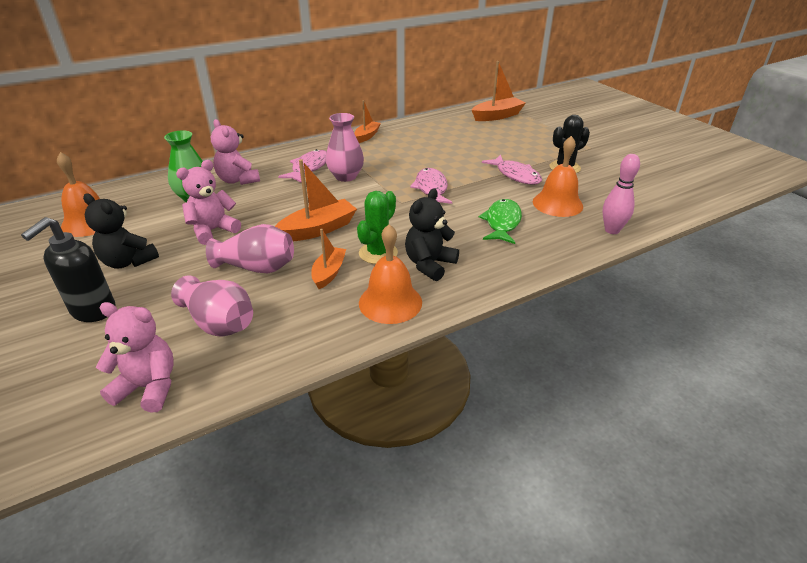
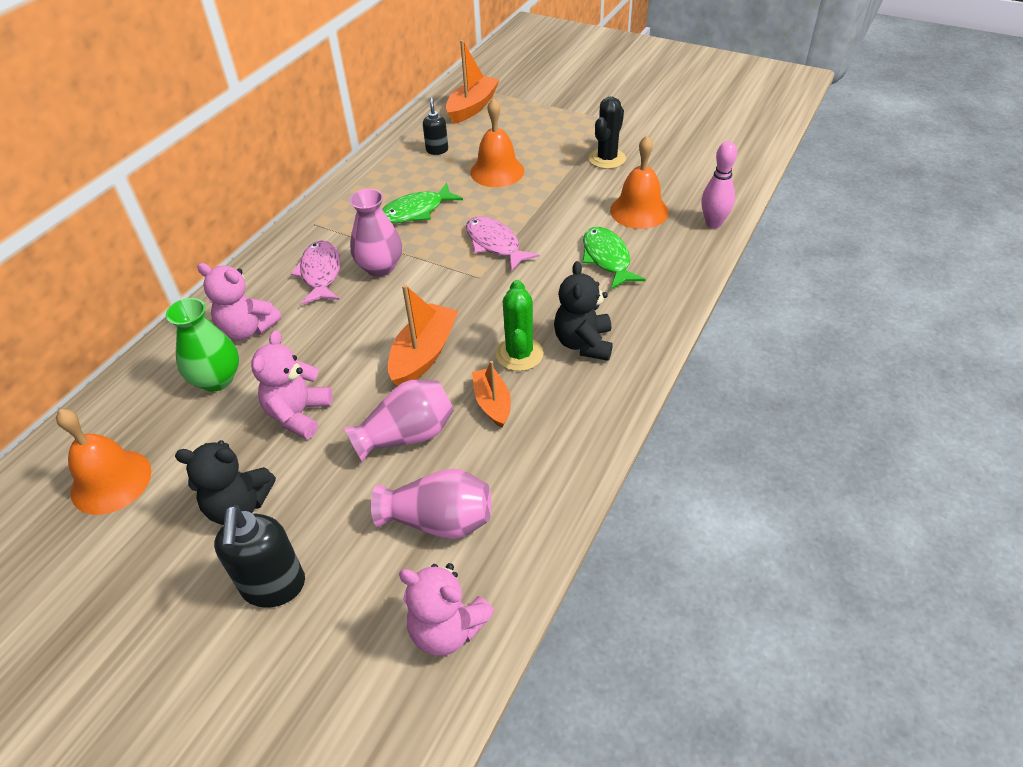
camera: 30 degrees left, 10 degrees up
(148, 387) = (447, 629): pink teddy bear -> pink teddy bear turned 135 degrees counterclockwise
(367, 136) = (344, 195): orange boat -> none
(390, 302) = (587, 406): orange bell -> orange bell (497, 171)
(400, 156) = (416, 211): none -> green fish
(449, 130) = (437, 150): none -> black soap dispenser
(515, 175) = (567, 189): pink fish -> none

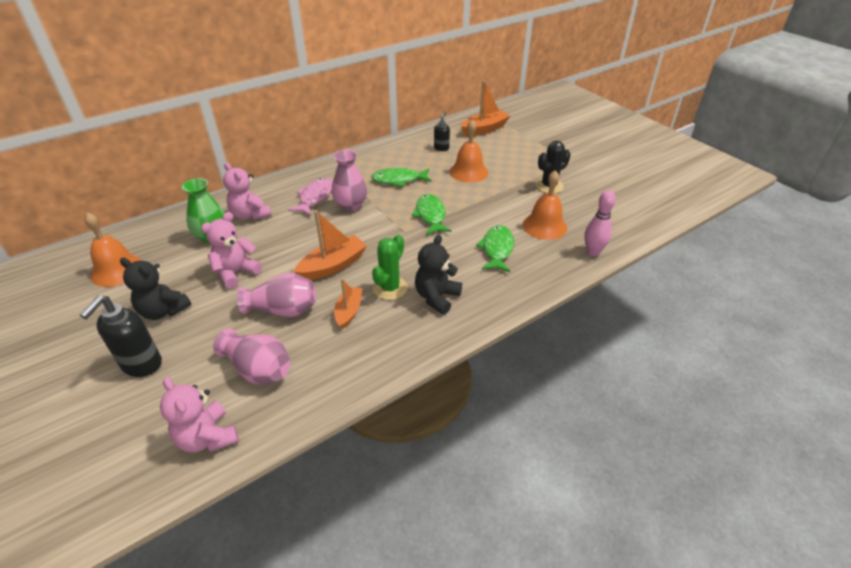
camera: 25 degrees right, 5 degrees down
(495, 244) = (430, 215): pink fish -> green fish

